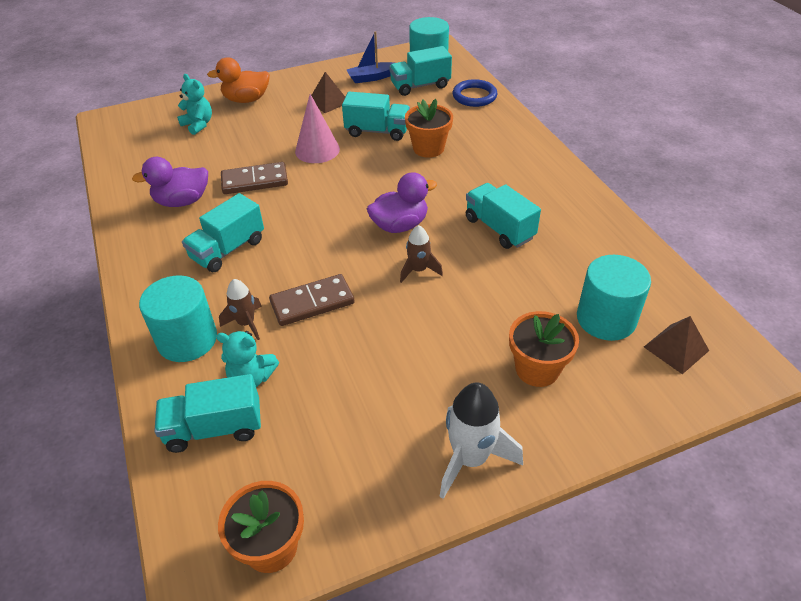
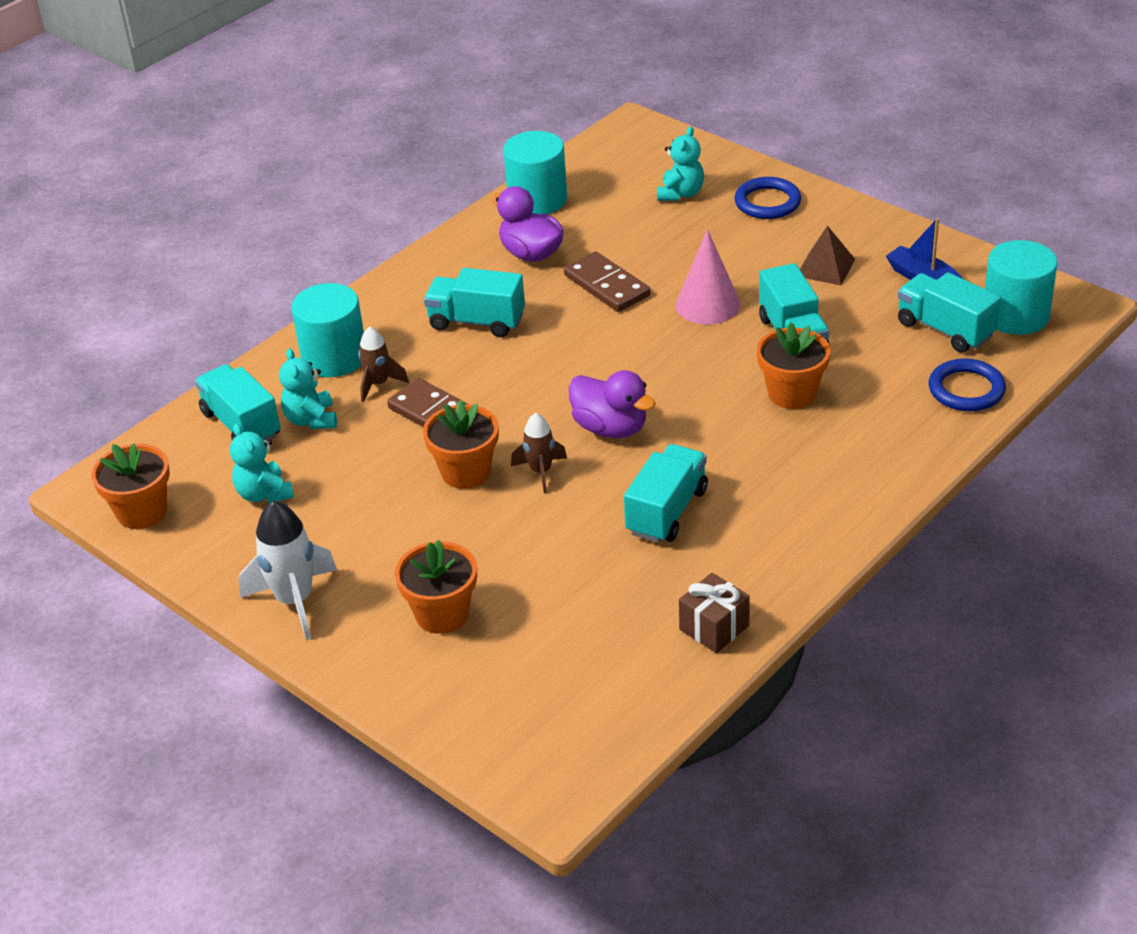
camera: 65 degrees right, 5 degrees down
(246, 100) = (767, 202): orange duck -> blue ring
(320, 439) = (264, 494): none -> turquoise teddy bear
(389, 307) = (466, 472): none -> orange flower pot
(606, 319) = (559, 649): turquoise cylinder -> turquoise cylinder (537, 200)
(618, 244) = (714, 628): none -> brown gift
(676, 348) = (546, 722): brown pyramid -> none

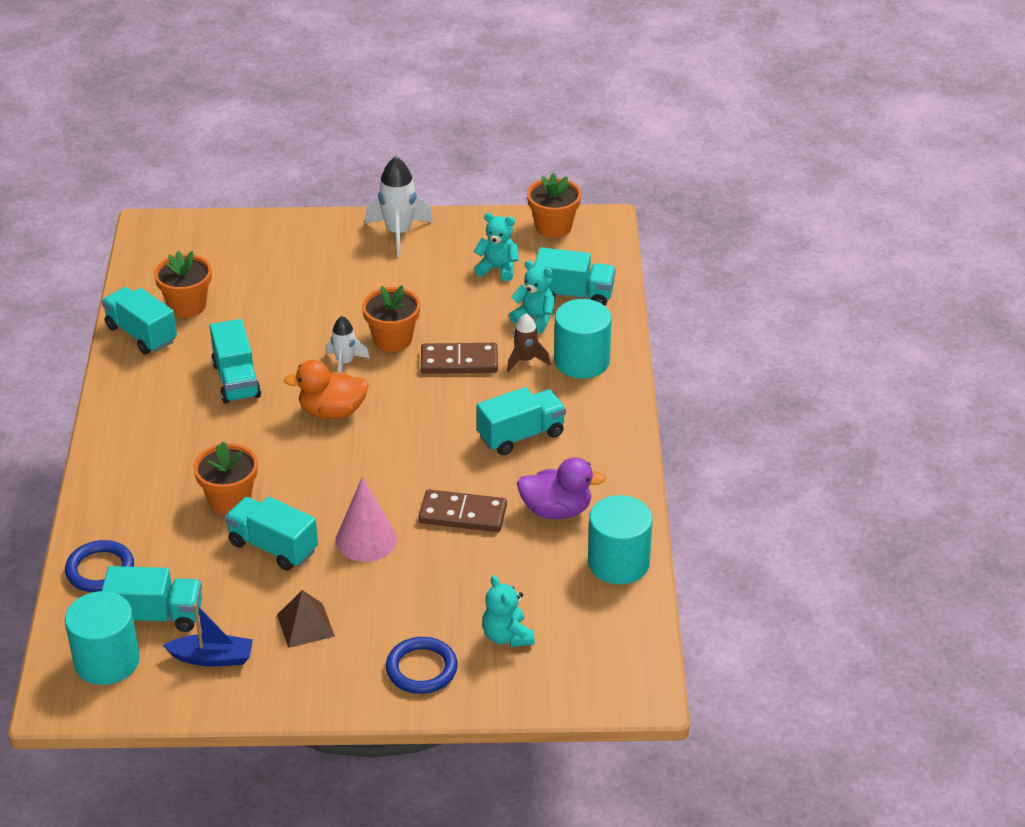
camera: 135 degrees right, 0 degrees up
(442, 614) = (308, 267): orange flower pot -> orange flower pot (187, 306)
(541, 472) = (345, 363): brown rocket -> white rocket
(610, 428) = (332, 411): purple duck -> orange duck
(714, 628) = (141, 334): brown gift -> turquoise truck

